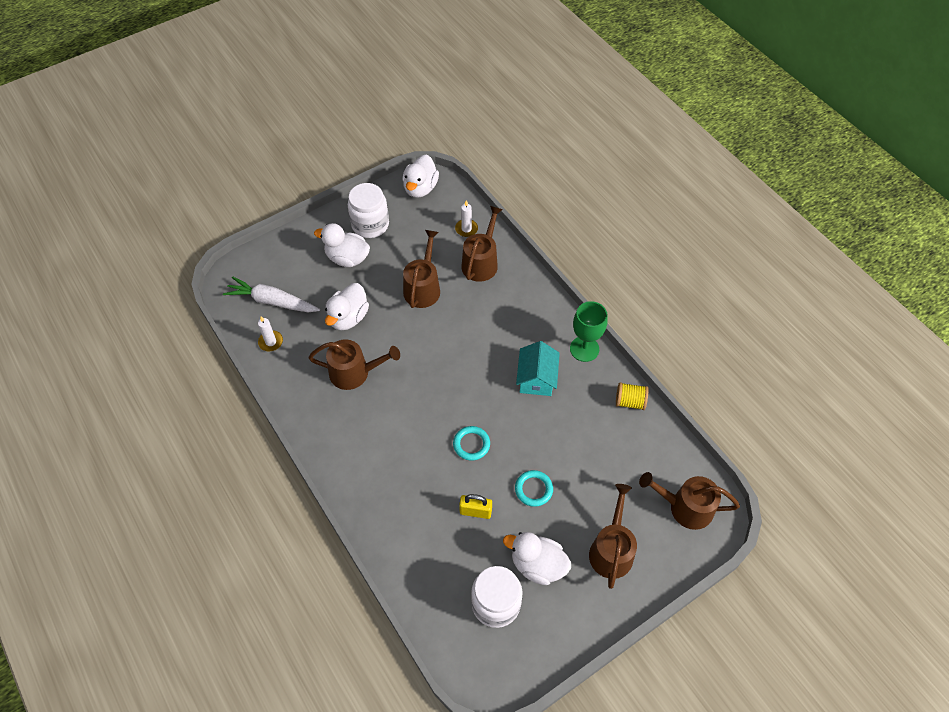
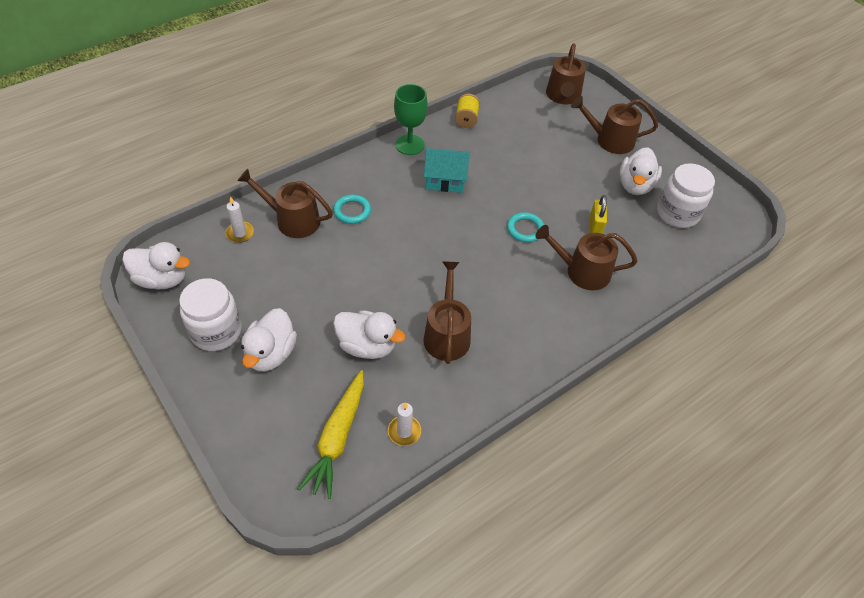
camera: 95 degrees left, 5 degrees down
(272, 301) = (337, 438): white carrot -> yellow carrot
(423, 288) = (326, 273): brown watering can -> brown watering can (582, 271)
(533, 489) = (565, 186): turquoise ring -> turquoise ring (352, 211)

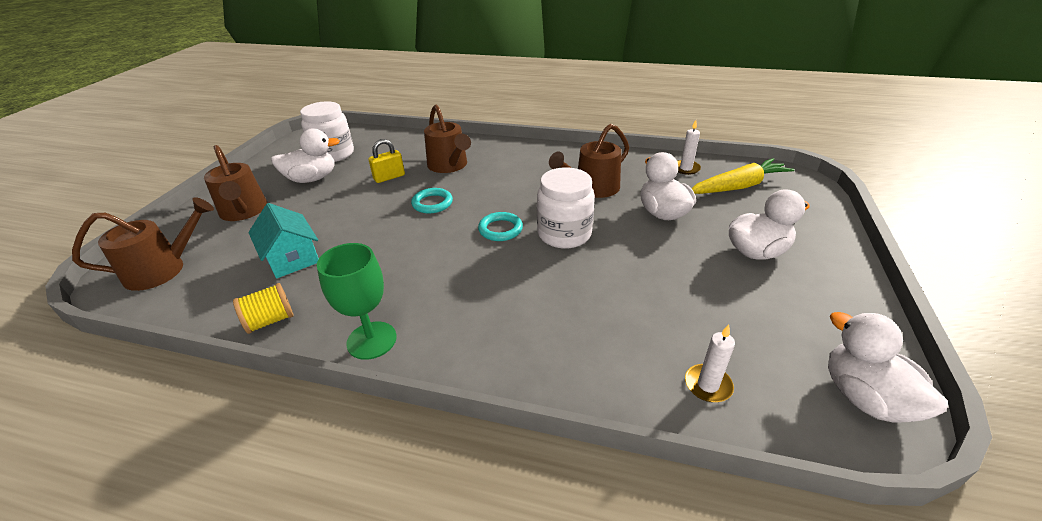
camera: 125 degrees left, 15 degrees down
(216, 331) = (808, 298): white jar -> white jar (564, 234)
(293, 220) = (622, 352): brown watering can -> none
(352, 211) = (543, 314): turquoise ring -> turquoise ring (500, 229)
(445, 180) = (412, 277): turquoise house -> turquoise house (292, 257)

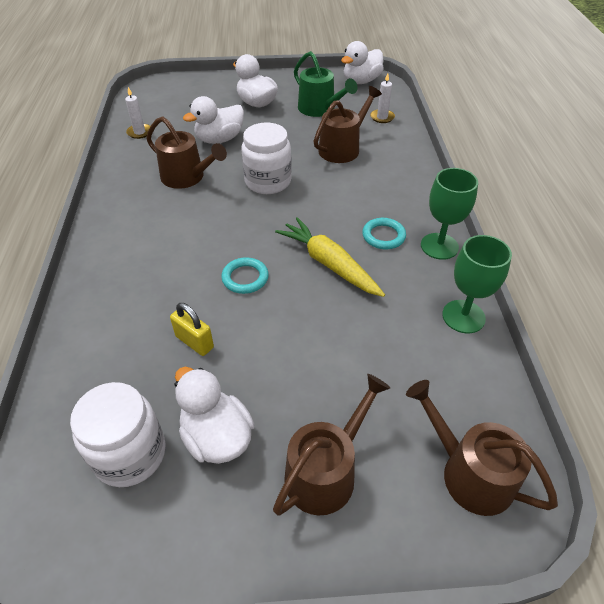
camera: 110 degrees left, 10 degrees up
(270, 320) = (463, 316): yellow spool -> green goblet
(292, 257) = (384, 351): turquoise house -> none
(449, 165) = (153, 293): brown watering can -> brown watering can (342, 148)
(500, 229) = (274, 218): turquoise ring -> turquoise ring (383, 236)
(738, 186) = (168, 109): yellow carrot -> yellow carrot (329, 264)
(739, 311) = (319, 109): none -> green watering can

